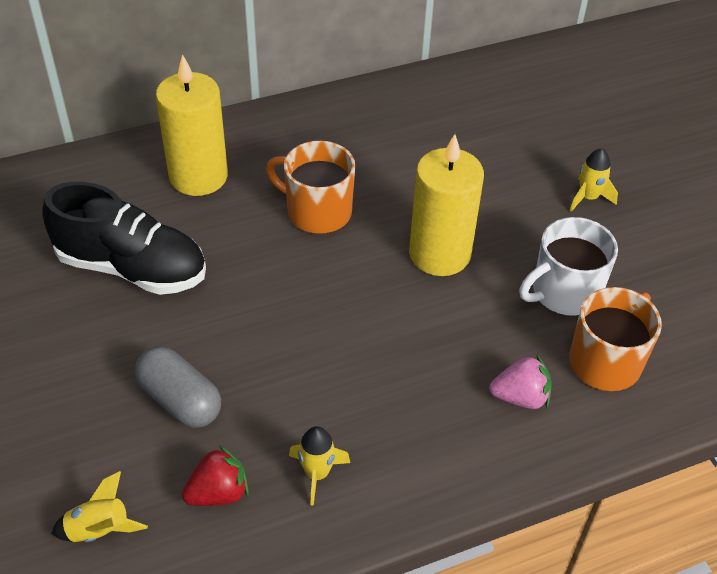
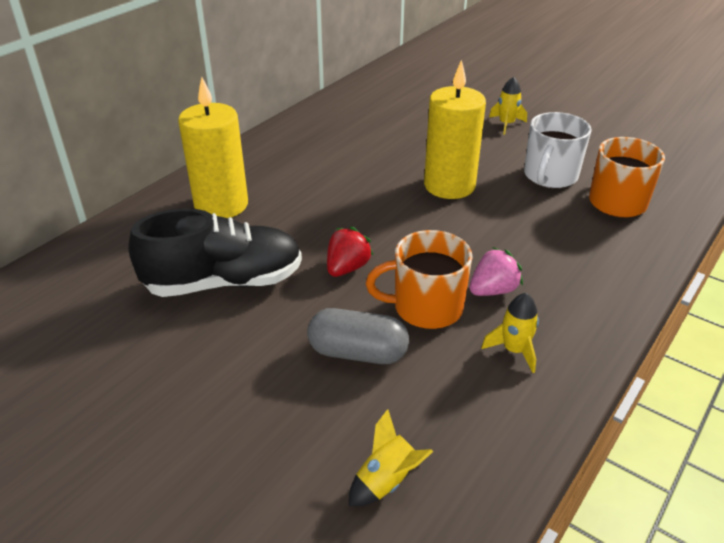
camera: 30 degrees left, 10 degrees down
(218, 493) = (456, 401): red strawberry -> red strawberry (347, 268)
(317, 211) = (337, 193): orange mug -> orange mug (425, 307)
(520, 397) = (591, 242): pink strawberry -> pink strawberry (493, 290)

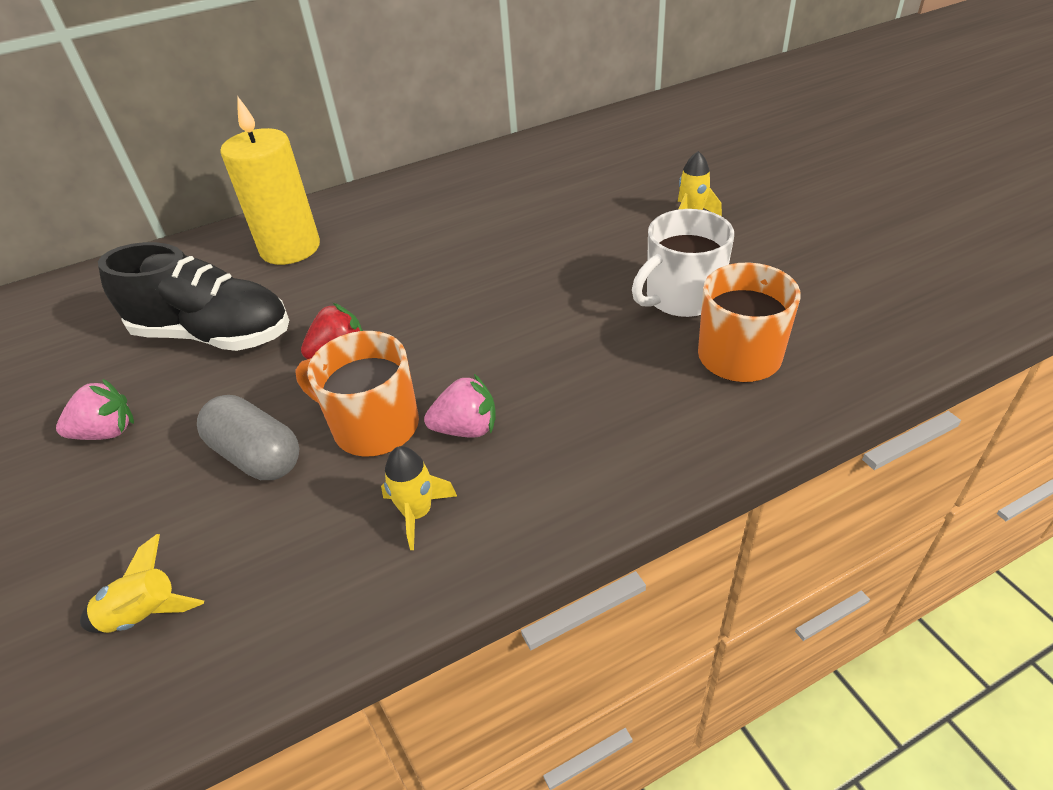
camera: 30 degrees right, 5 degrees up
(207, 376) = (107, 432): none -> pink strawberry
(449, 185) = (543, 281): yellow candle -> none

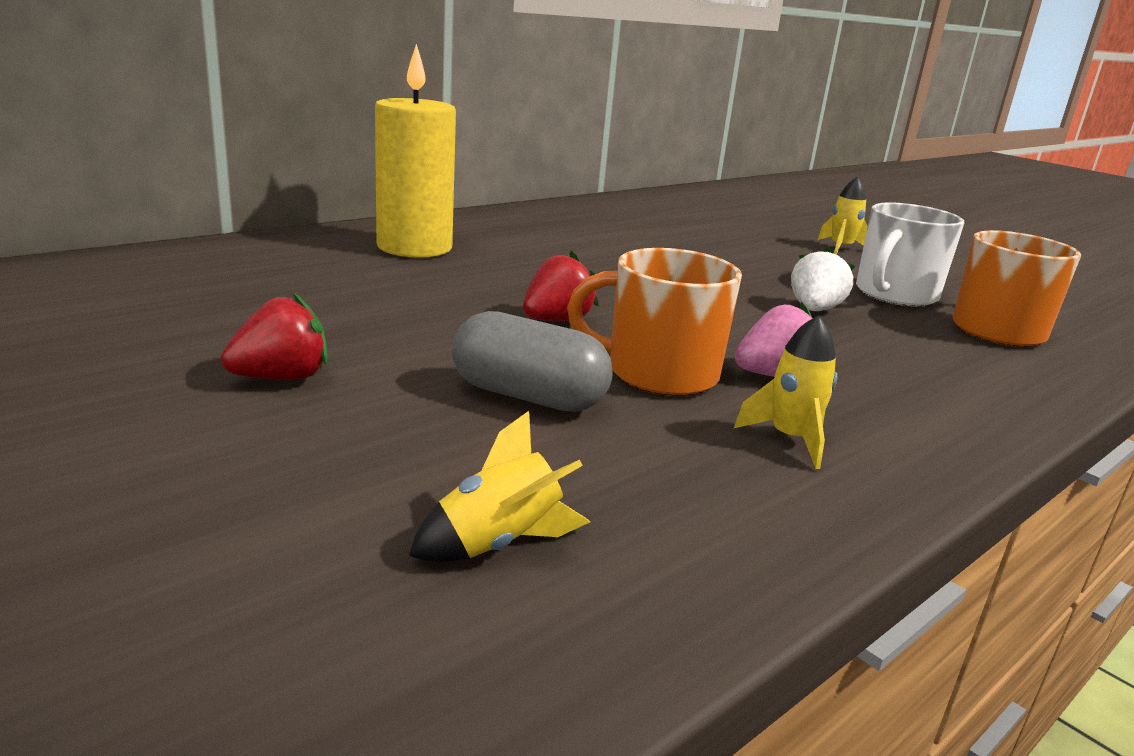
camera: 20 degrees left, 20 degrees down
(107, 432) = (281, 378): pink strawberry -> red strawberry
(214, 335) = (372, 303): black shoe -> none
(578, 328) = (814, 310): none -> white strawberry

